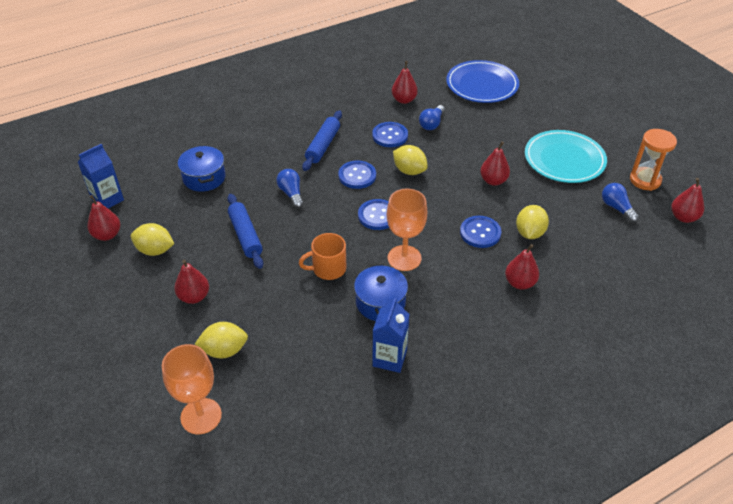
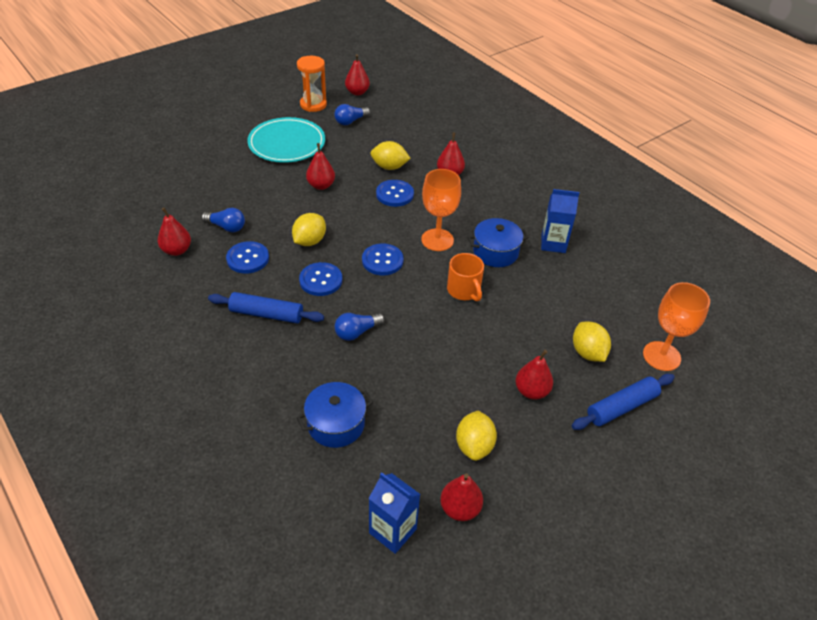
camera: 100 degrees left, 0 degrees up
(245, 235) = (432, 363): blue rolling pin -> blue rolling pin (621, 407)
(482, 85) = (154, 191): blue plate -> none

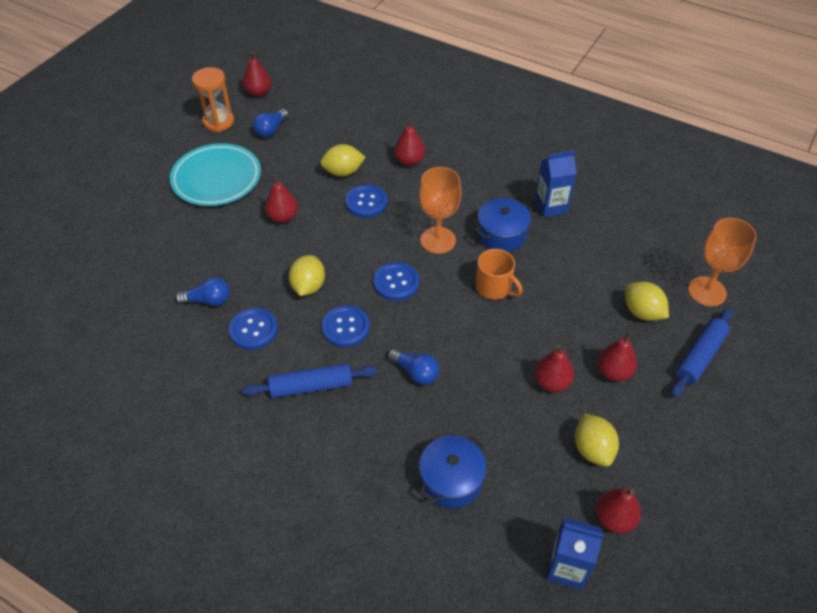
camera: 20 degrees left, 5 degrees up
(177, 250) = (168, 347): red pear -> red pear (551, 382)
(357, 332) = (415, 372): blue light bulb -> blue light bulb turned 90 degrees counterclockwise

